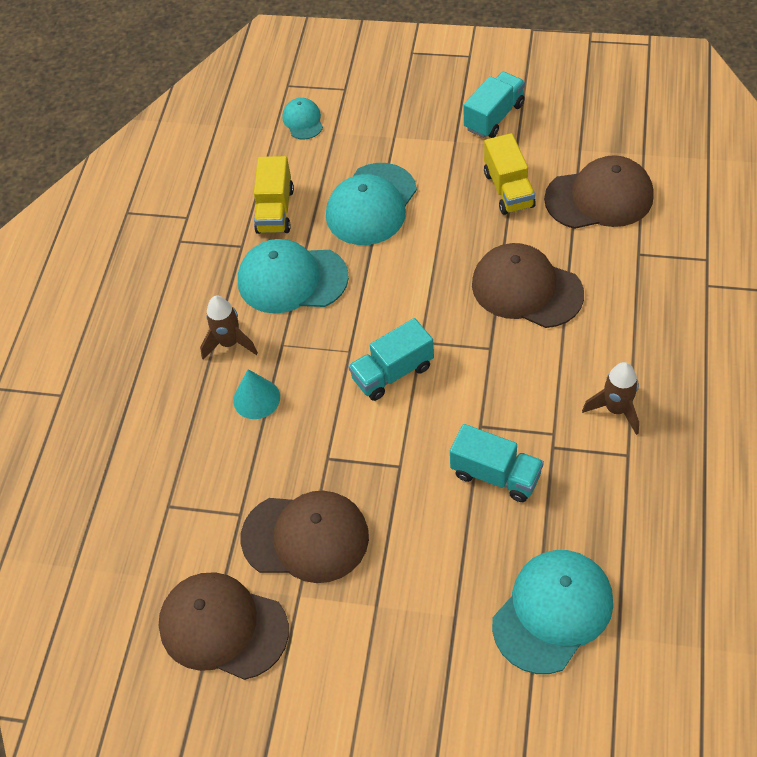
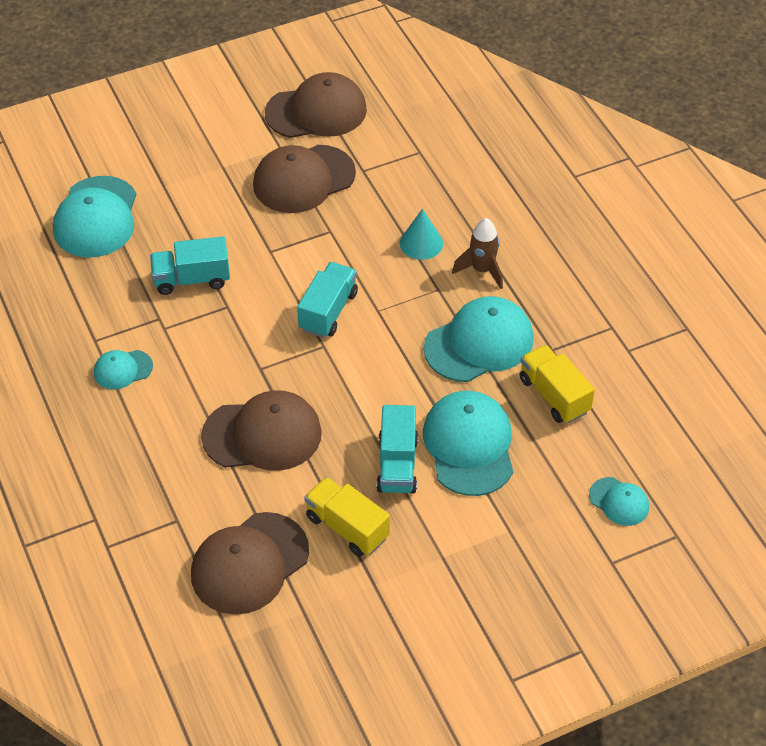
camera: 140 degrees right, 5 degrees down
(494, 117) = (423, 608): turquoise truck -> turquoise truck (397, 464)
(616, 409) = (123, 369): brown rocket -> turquoise cap

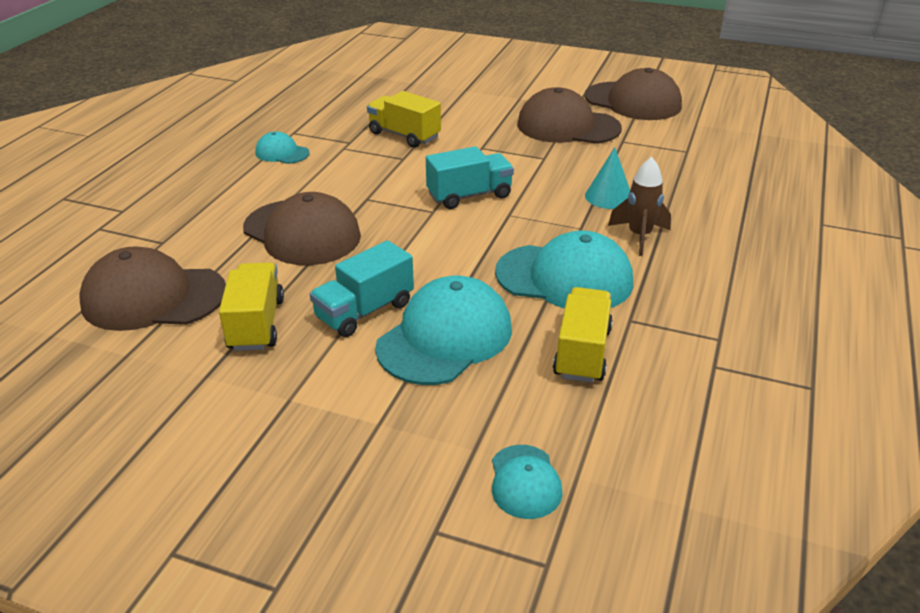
camera: 45 degrees right, 15 degrees down
(96, 217) = (398, 85): turquoise cap -> none
(192, 279) = (404, 135): turquoise truck -> yellow truck

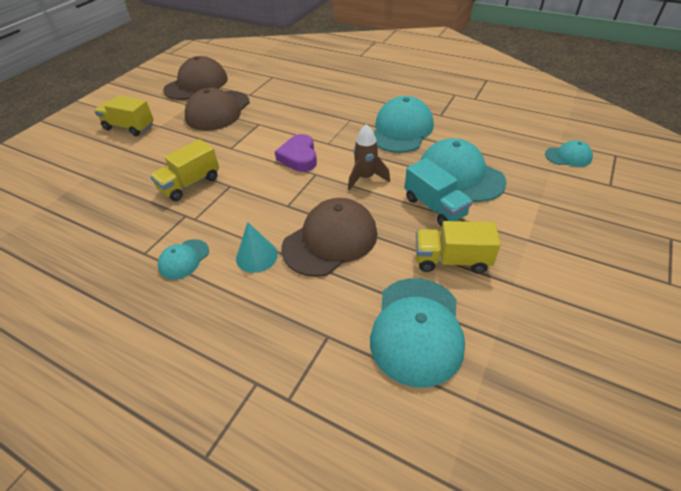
camera: 80 degrees left, 10 degrees up
(153, 297) = (417, 329): brown cap -> turquoise cap
(469, 196) = (299, 157): turquoise truck -> purple heart
(582, 353) = (469, 131): yellow truck -> yellow truck (129, 127)
(608, 196) = (317, 107): turquoise cone -> turquoise cone (256, 256)
(639, 236) = (362, 103): brown rocket -> brown rocket (365, 178)

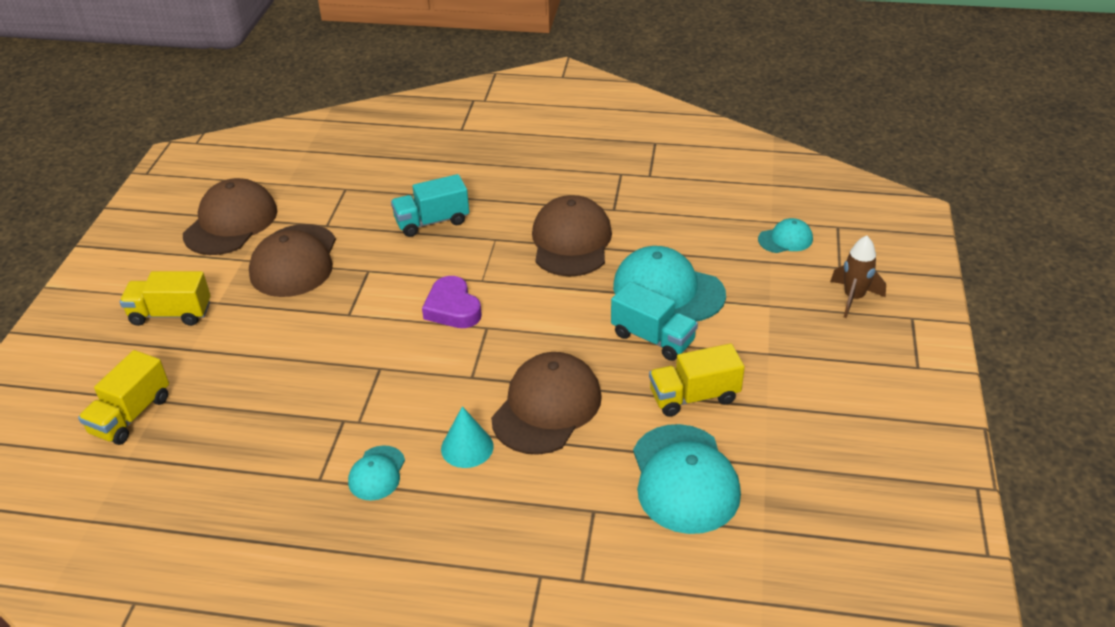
camera: 20 degrees left, 5 degrees down
(190, 184) = (322, 377): yellow truck -> yellow truck (131, 415)
(314, 103) = (432, 221): none -> turquoise truck
(365, 178) = (554, 319): brown rocket -> brown rocket (853, 298)
(401, 130) = (571, 241): turquoise cap -> brown cap

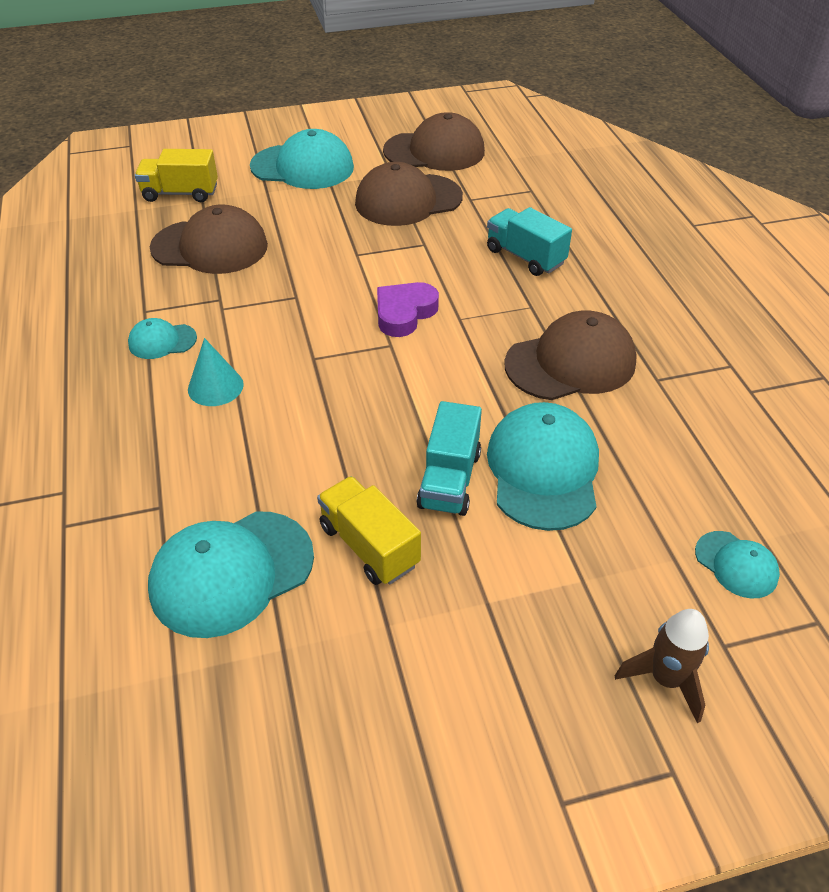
camera: 65 degrees right, 5 degrees up
(171, 314) = (302, 167): yellow truck -> turquoise cap
(547, 407) = (295, 425): brown cap -> brown cap (210, 247)

